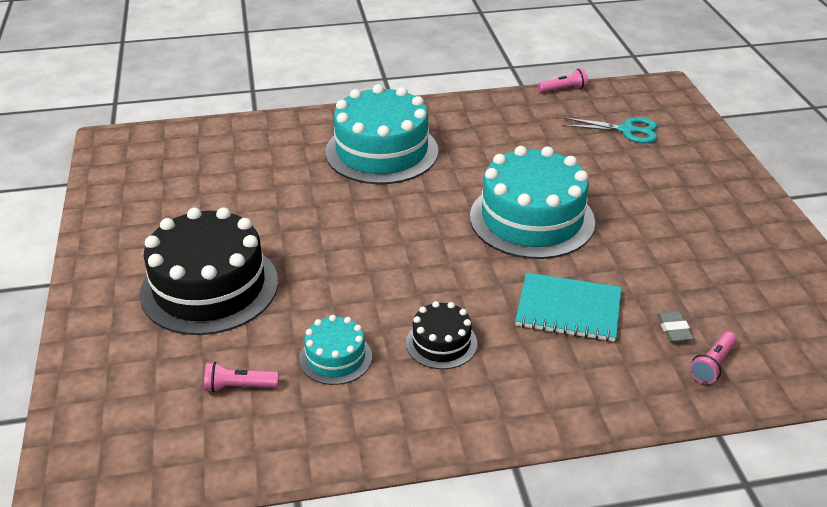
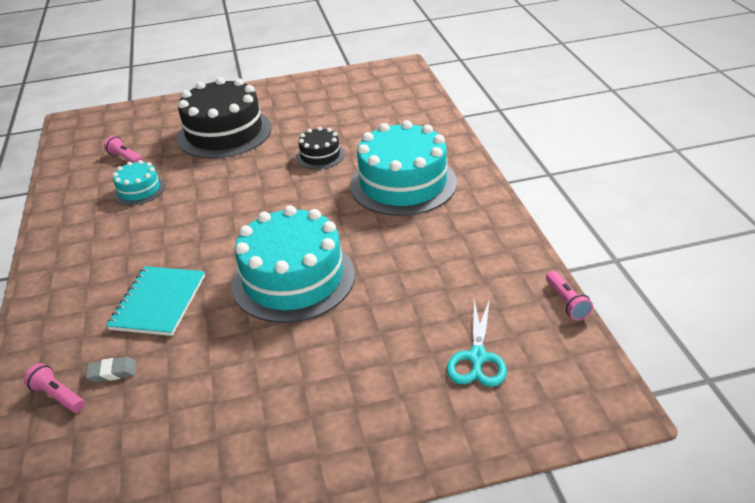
camera: 90 degrees right, 0 degrees up
(239, 386) = (125, 158): pink flashlight -> pink flashlight turned 45 degrees counterclockwise
(441, 343) = (139, 235): black cake -> black cake (320, 155)

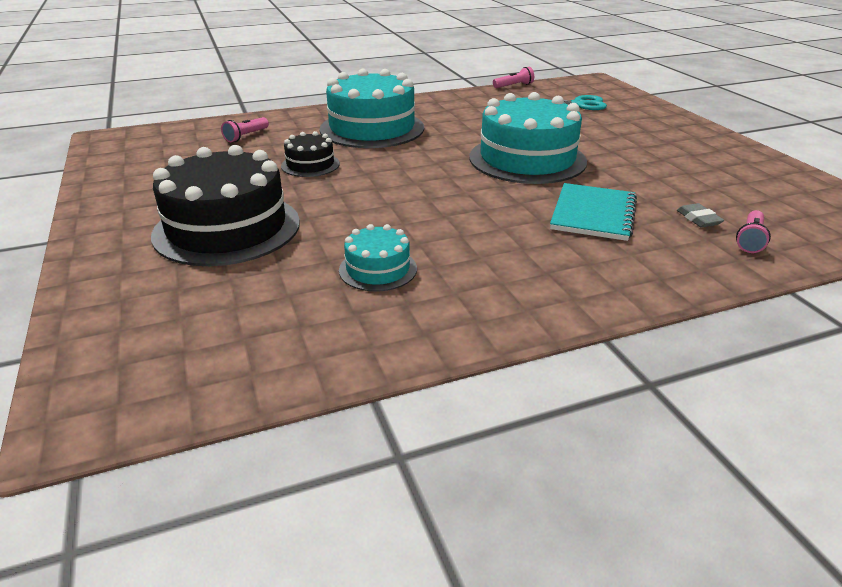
camera: 100 degrees left, 5 degrees down
(125, 158) = (278, 303): pink flashlight -> pink flashlight (246, 136)
(158, 302) = (593, 214): turquoise notebook -> turquoise notebook turned 75 degrees counterclockwise

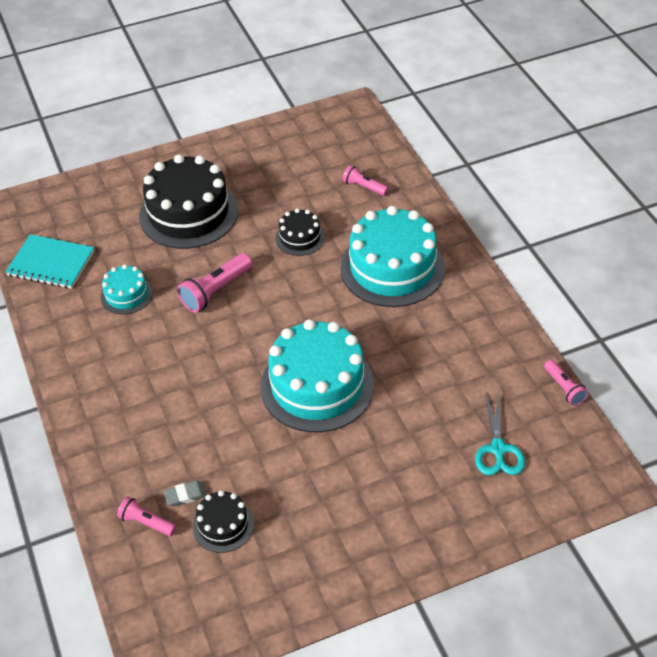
camera: 90 degrees right, 15 degrees up
(384, 208) = (216, 291): none -> pink flashlight
(593, 214) = (199, 422): turquoise notebook -> turquoise notebook (51, 263)
(722, 200) = (223, 525): none -> black cake

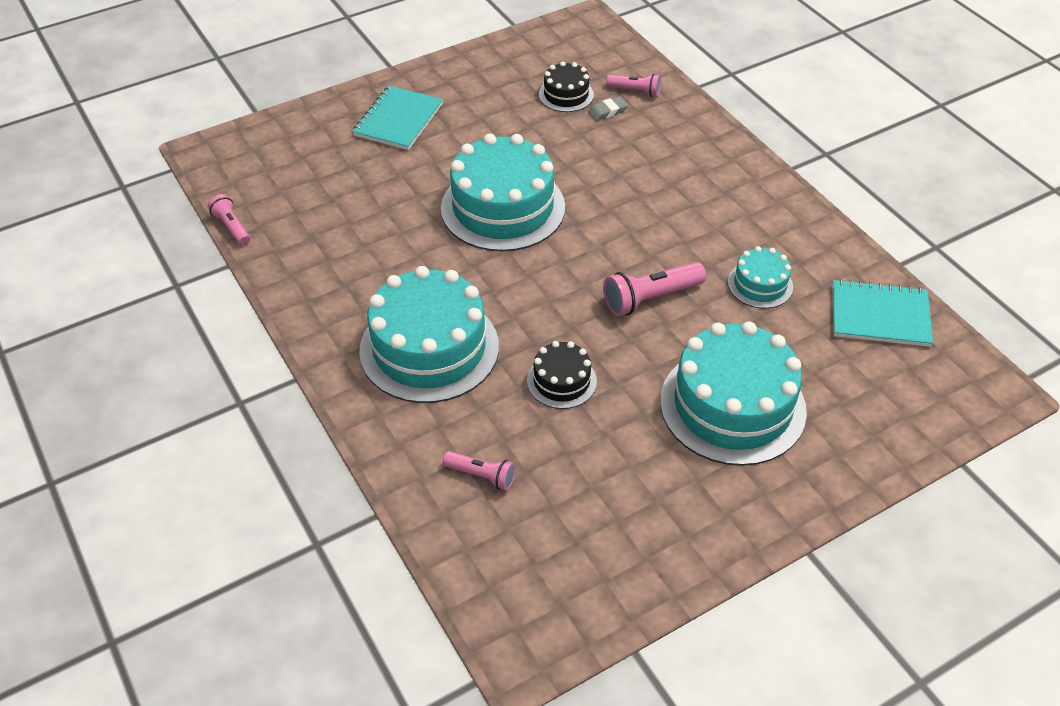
camera: 170 degrees right, 0 degrees up
(188, 213) = (732, 405): black cake -> turquoise cake
(216, 291) = (650, 298): pink flashlight -> pink flashlight turned 150 degrees counterclockwise
(410, 506) = (398, 120): none -> turquoise notebook
(498, 449) = (311, 168): turquoise scissors -> none

